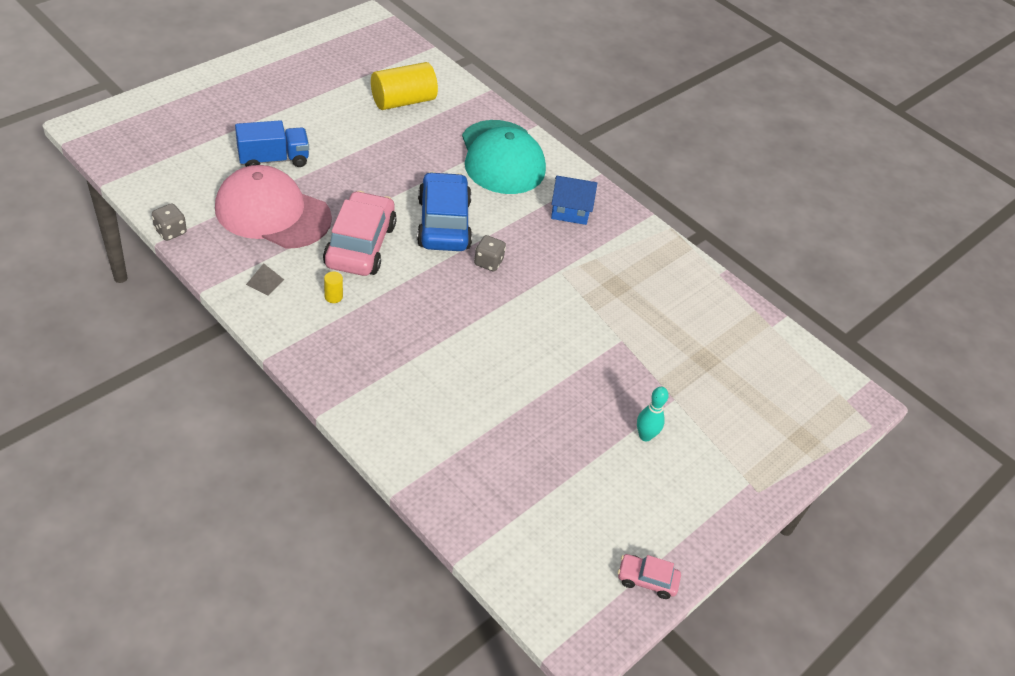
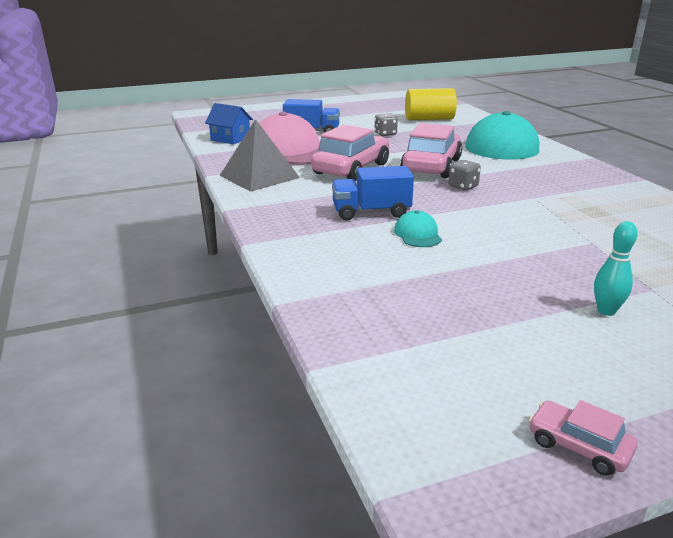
camera: 30 degrees right, 20 degrees down
(170, 231) = (210, 151): grey dice -> grey dice (385, 134)
(265, 282) = (259, 176): grey pyramid -> grey pyramid, size x2.48
(333, 296) = (309, 188): yellow cylinder -> none
(416, 331) = (371, 212): none -> blue truck
(443, 223) = (431, 166): blue car -> pink car
(473, 360) = (417, 234): none -> turquoise cap
(570, 211) = (556, 170): blue house -> blue house (230, 139)

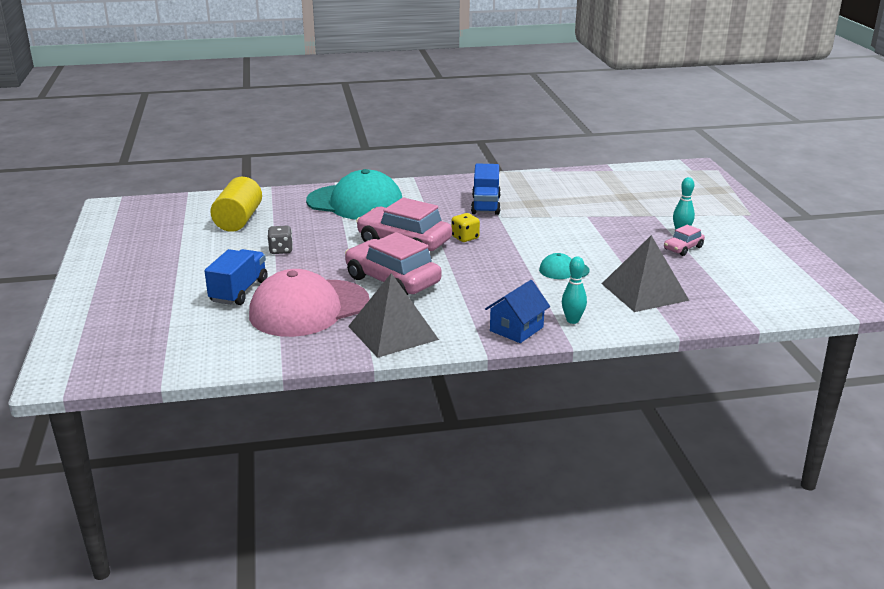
camera: 80 degrees left, 0 degrees up
(230, 139) = (227, 348): blue house -> blue house (516, 329)
(299, 242) = (572, 320): none -> turquoise bowling pin
(371, 212) = (514, 283): blue truck -> blue truck (485, 205)
(387, 281) = (644, 292): none -> grey pyramid
(463, 187) = (465, 238): grey dice -> yellow dice
(578, 446) = (806, 267): pink car -> pink car (683, 248)

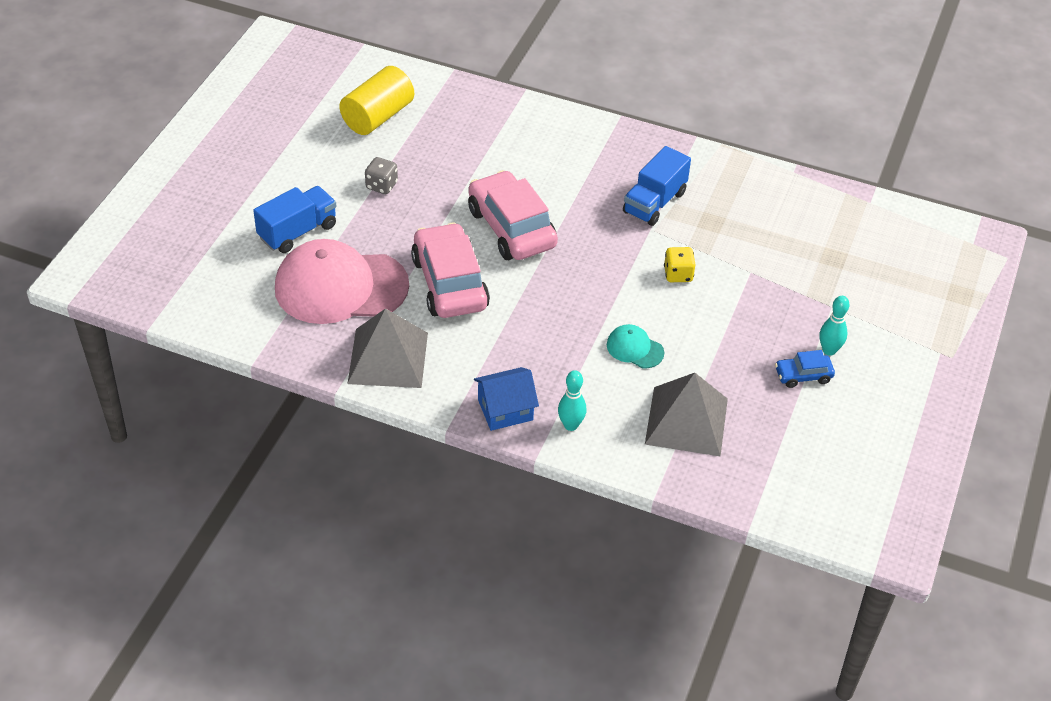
camera: 30 degrees right, 20 degrees up
(355, 203) = (517, 137): turquoise cap -> none
(465, 238) = (581, 249): yellow dice -> yellow dice (678, 274)
(683, 248) = (803, 375): pink car -> blue car

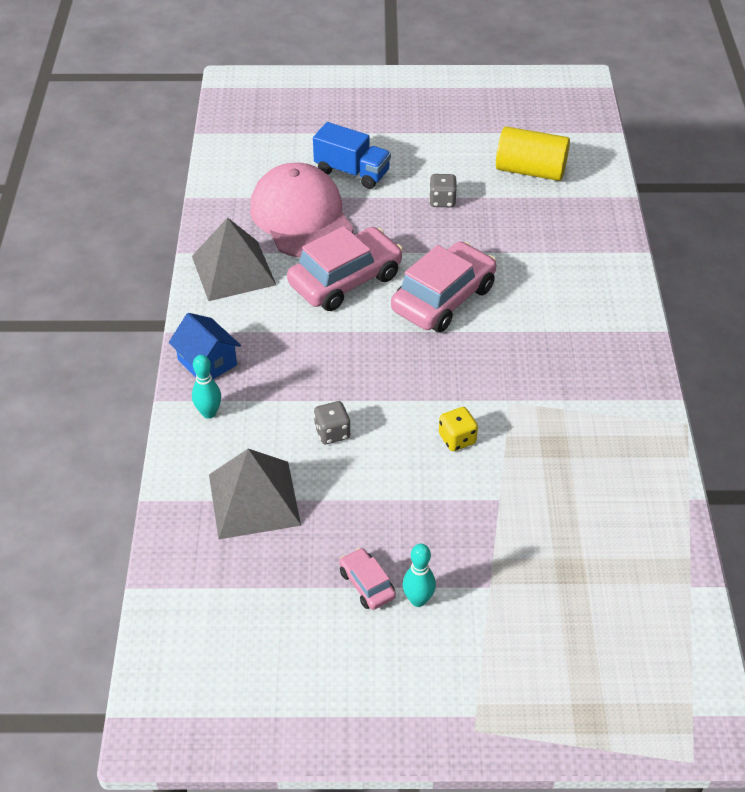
camera: 70 degrees right, 0 degrees up
(635, 348) = (332, 433): turquoise cap -> grey dice
(654, 202) = (552, 392): blue truck -> none
(803, 375) = (367, 584): blue car -> pink car

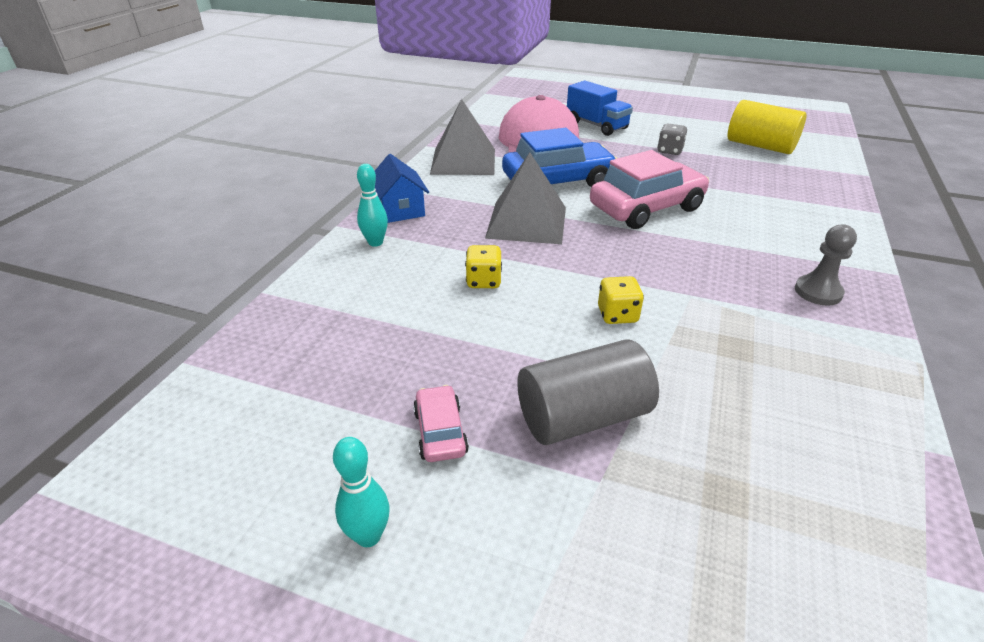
camera: 20 degrees right, 10 degrees down
(254, 499) = (369, 316): grey pyramid -> grey pyramid (527, 222)
(332, 433) = (483, 281): grey dice -> yellow dice
(345, 280) = (558, 182): pink car -> blue car
(418, 600) = (495, 469): turquoise bowling pin -> turquoise bowling pin (368, 536)
(462, 542) = (582, 417): none -> grey cylinder
(608, 369) = (818, 292): none -> grey pawn

